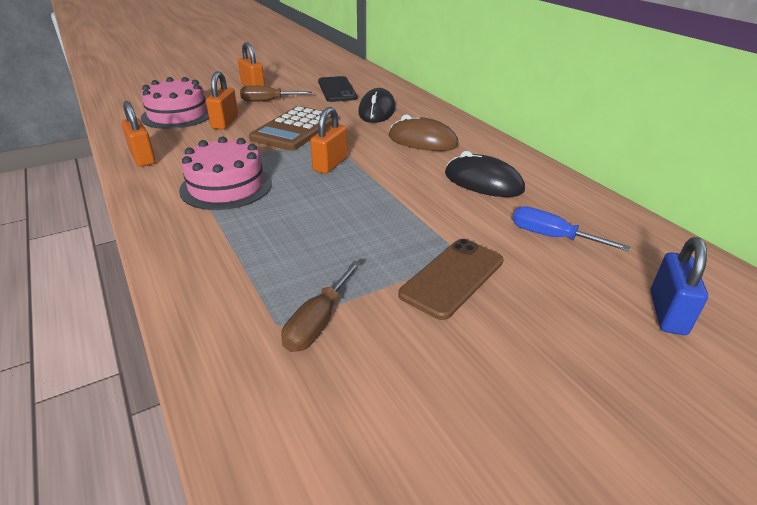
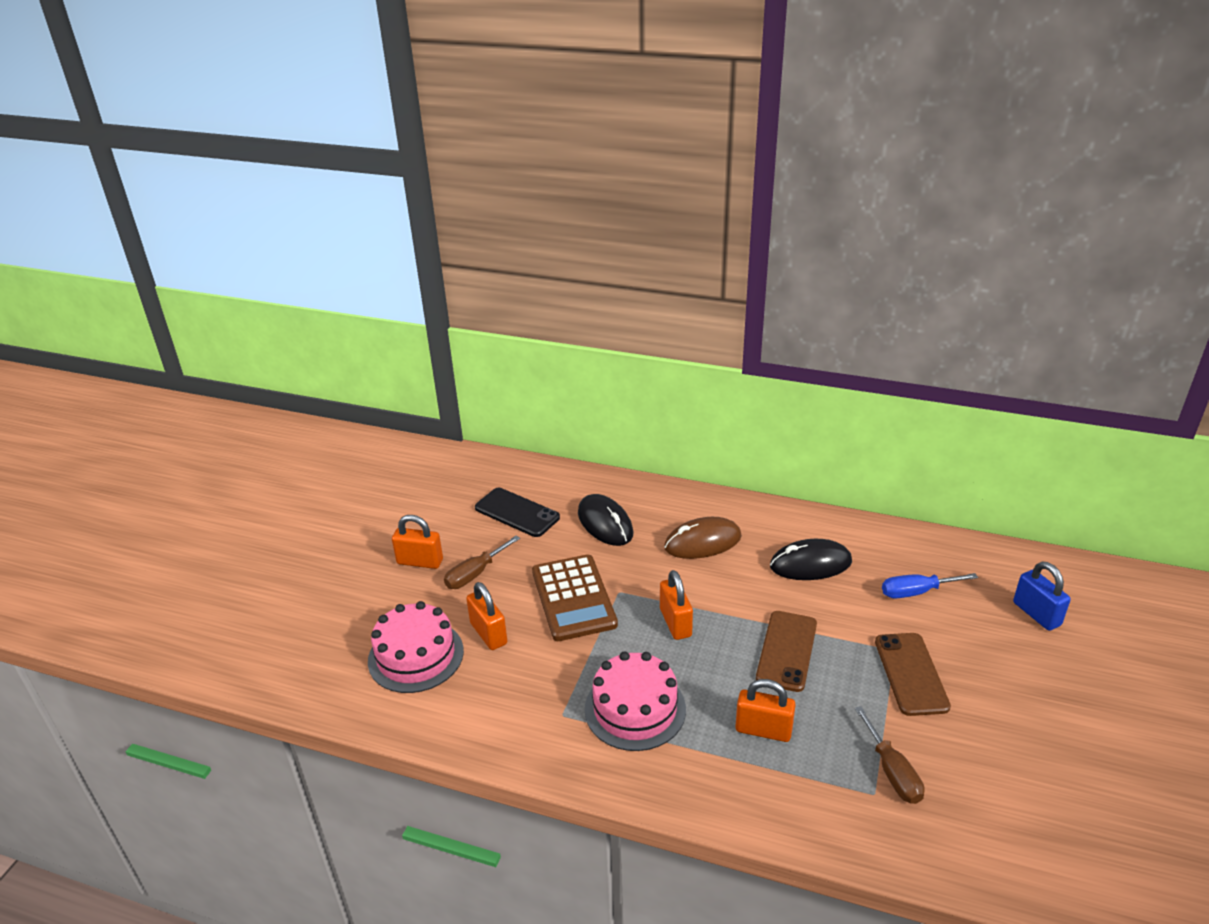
camera: 40 degrees left, 0 degrees up
(143, 158) = (497, 734): orange padlock -> orange padlock (763, 730)
(376, 212) = (786, 651): none -> brown phone

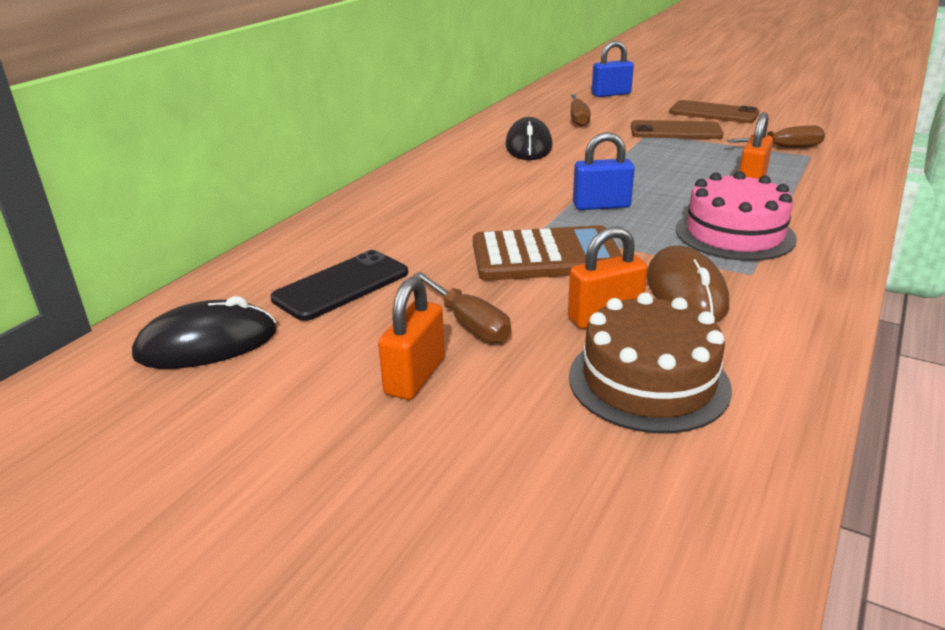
camera: 80 degrees left, 5 degrees down
(416, 656) = (648, 381): pink cake -> brown cake
(605, 523) = (407, 229): black mouse -> black mouse (207, 344)
(675, 623) = (601, 205): orange padlock -> blue padlock
(703, 542) = (473, 183): brown mouse -> brown mouse (686, 292)
(786, 651) = (647, 165): brown phone -> brown phone (713, 113)
(916, 592) = (578, 119): blue screwdriver -> brown screwdriver

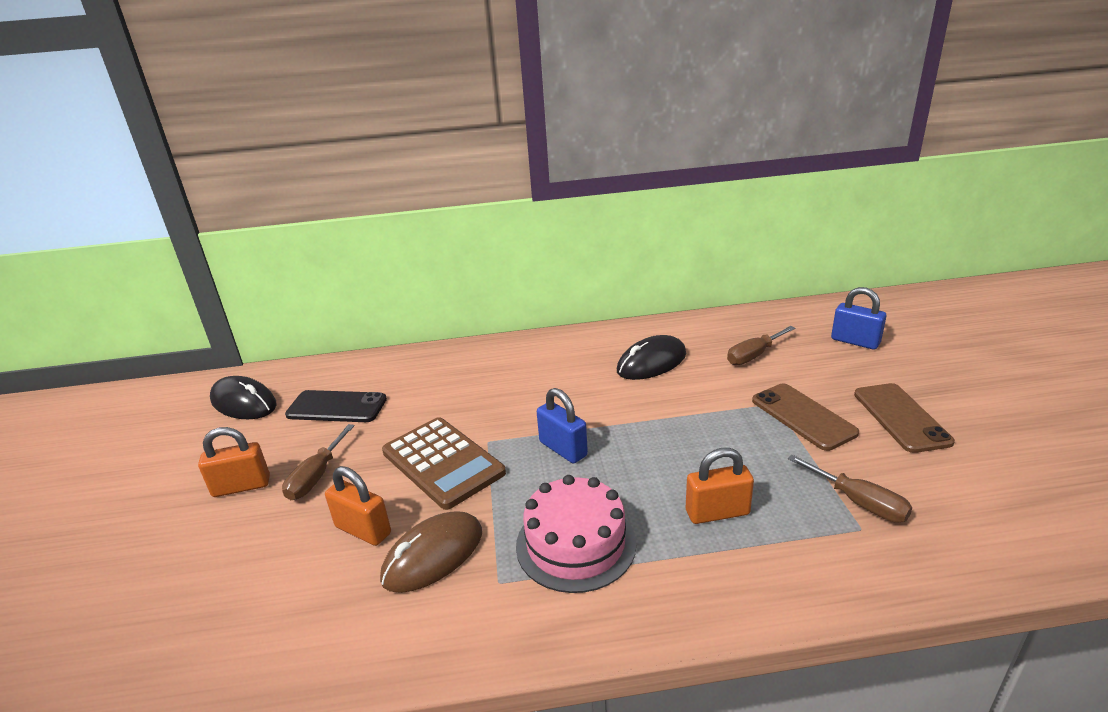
camera: 55 degrees right, 0 degrees up
(648, 381) = (280, 587): brown cake -> none

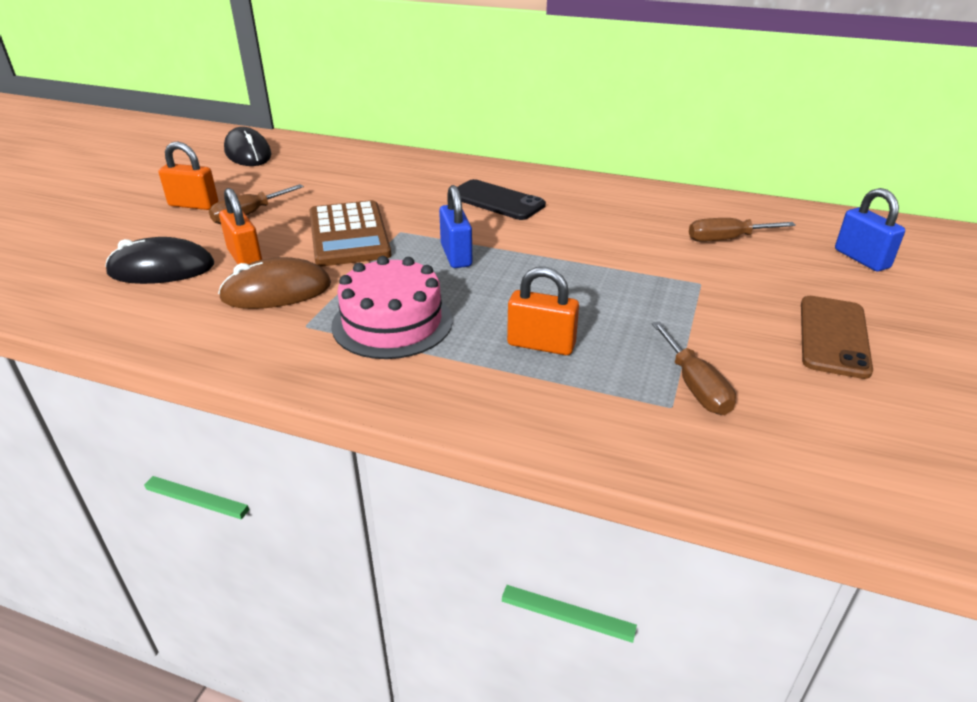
camera: 25 degrees right, 5 degrees up
(337, 407) = (309, 174): black phone -> black phone (496, 200)
(651, 363) = (612, 217): black mouse -> black mouse (161, 269)
(803, 416) = (719, 302): brown phone -> none

